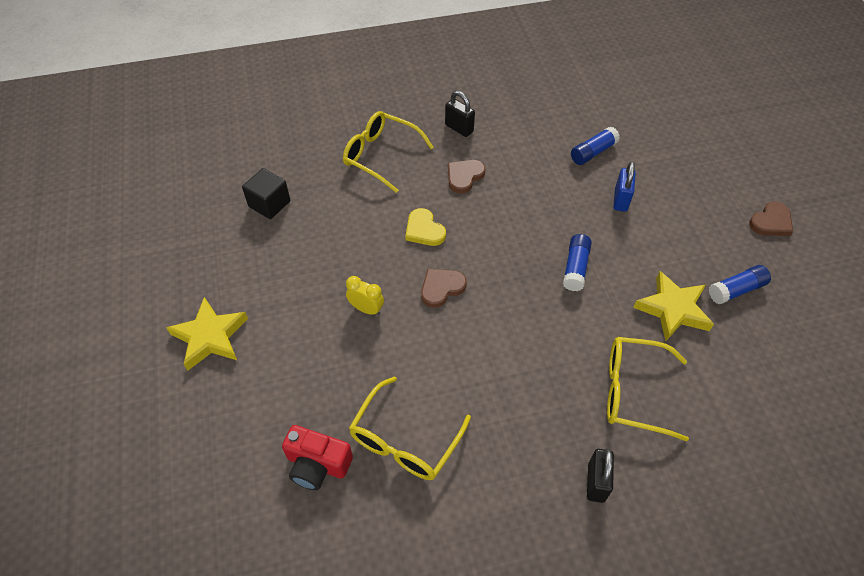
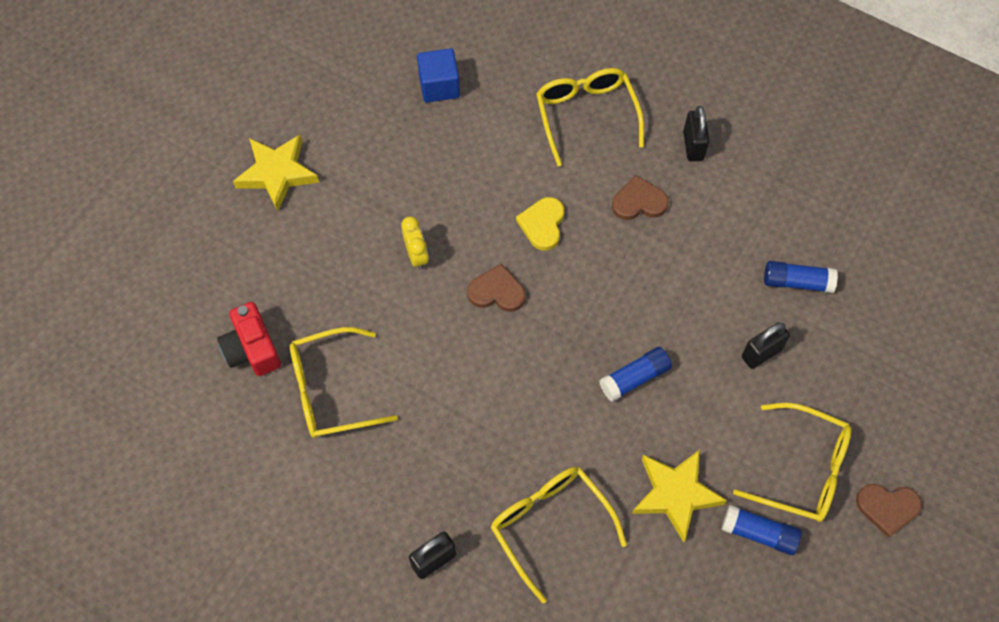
camera: 45 degrees right, 10 degrees up
(269, 204) = (439, 86): black cube -> blue cube
(620, 200) = (761, 353): blue padlock -> black padlock
(713, 239) = (803, 470): none -> yellow glasses

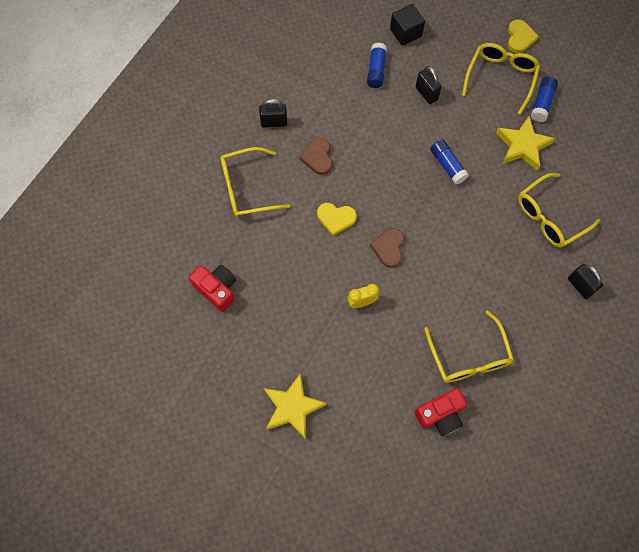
camera: 90 degrees left, 5 degrees up
(439, 86) = (217, 289): blue cube -> red camera
(873, 327) = (405, 32): none -> black cube
(887, 508) = (520, 38): brown heart -> yellow heart

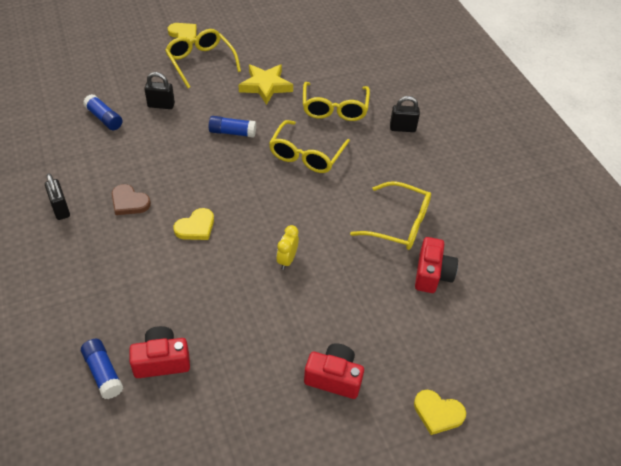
camera: 55 degrees left, 20 degrees down
(246, 188) = (94, 269): yellow glasses -> yellow glasses (306, 155)
(274, 122) = (61, 209): black padlock -> black padlock turned 60 degrees counterclockwise
(292, 407) = (334, 378): yellow star -> red camera
(321, 497) = (438, 413): none -> yellow heart
(389, 248) = (259, 211): brown heart -> none
(405, 32) = (98, 83): black cube -> none
(542, 103) = (246, 57): blue glue stick -> blue glue stick (103, 373)

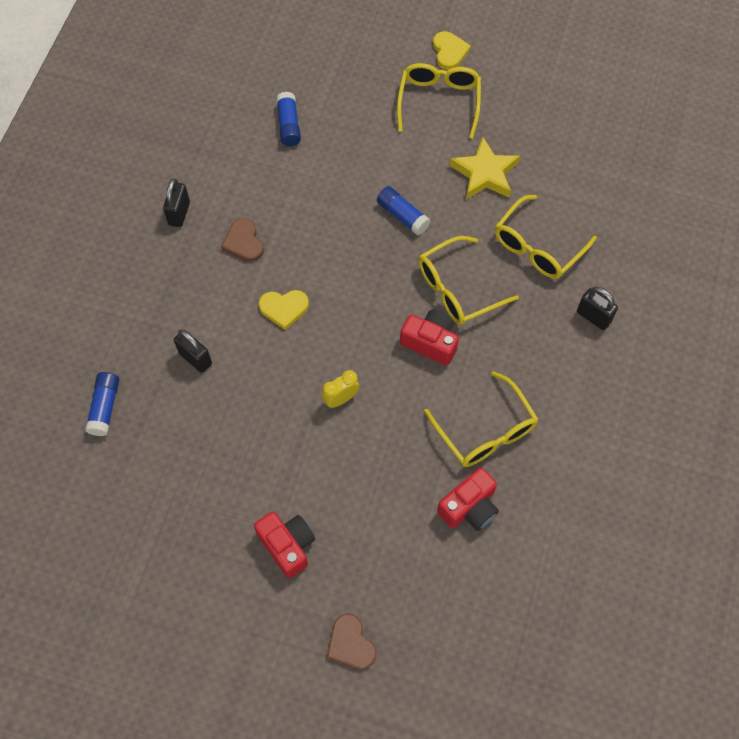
camera: 40 degrees right, 15 degrees up
(161, 105) = (356, 139): black padlock -> black padlock (195, 358)
(161, 361) = (157, 428): red camera -> red camera (430, 342)
(438, 413) = (350, 644): yellow heart -> brown heart

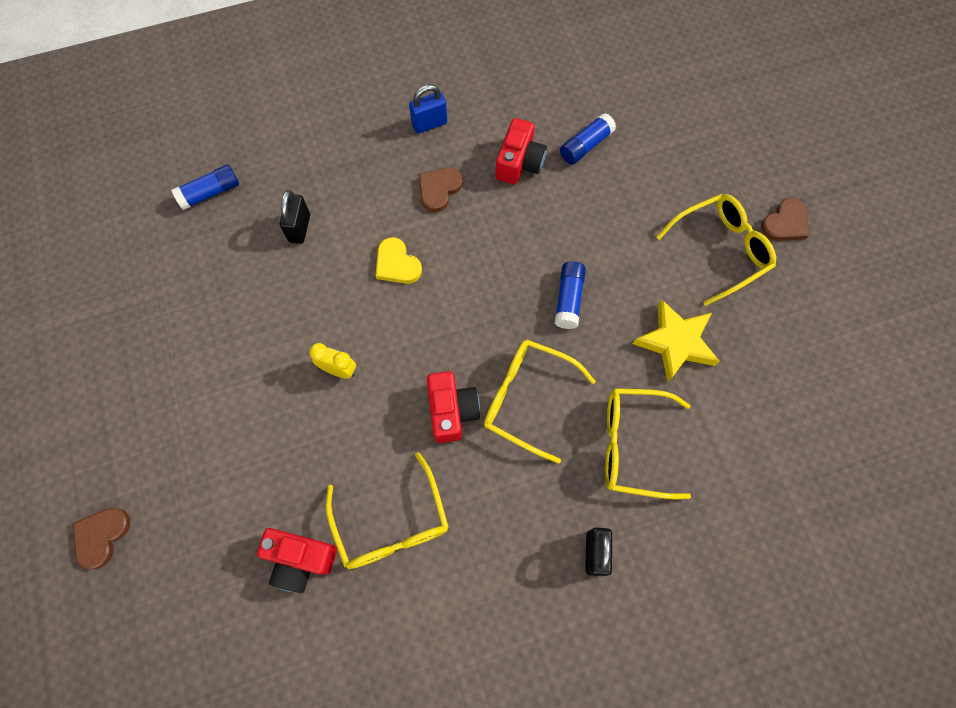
camera: 55 degrees right, 5 degrees up
(179, 213) = (429, 124): black padlock -> blue padlock
(287, 545) = (167, 419): red camera -> red camera (519, 163)
(449, 52) = (785, 223): yellow heart -> brown heart
(485, 431) = (391, 523): yellow glasses -> yellow glasses turned 45 degrees counterclockwise

